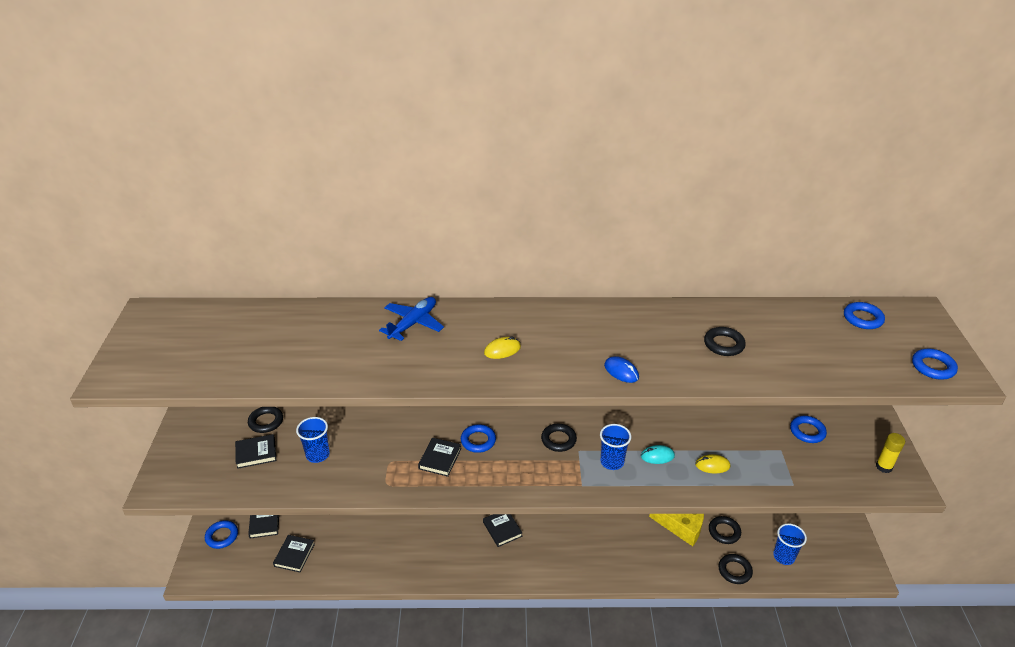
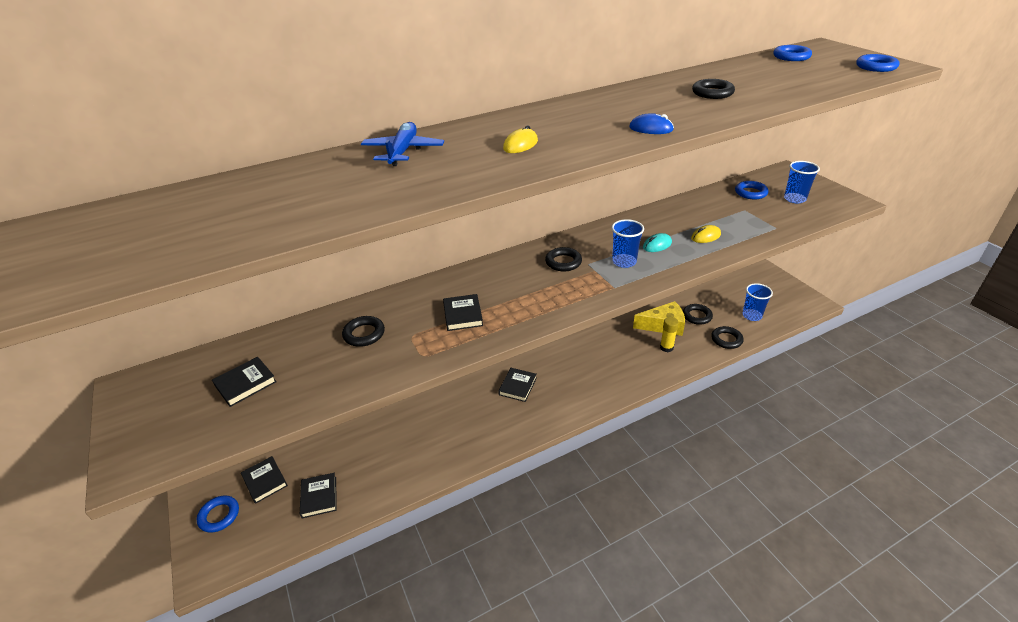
camera: 25 degrees left, 0 degrees up
(266, 421) = (238, 351): black ring -> black ring (364, 334)
(317, 455) = (324, 358): blue cup -> blue cup (794, 199)
(478, 441) = (489, 288): blue ring -> none
(502, 529) = (518, 386): black book -> black book turned 75 degrees clockwise
(884, 467) = (823, 196): yellow glue stick -> yellow glue stick (666, 347)

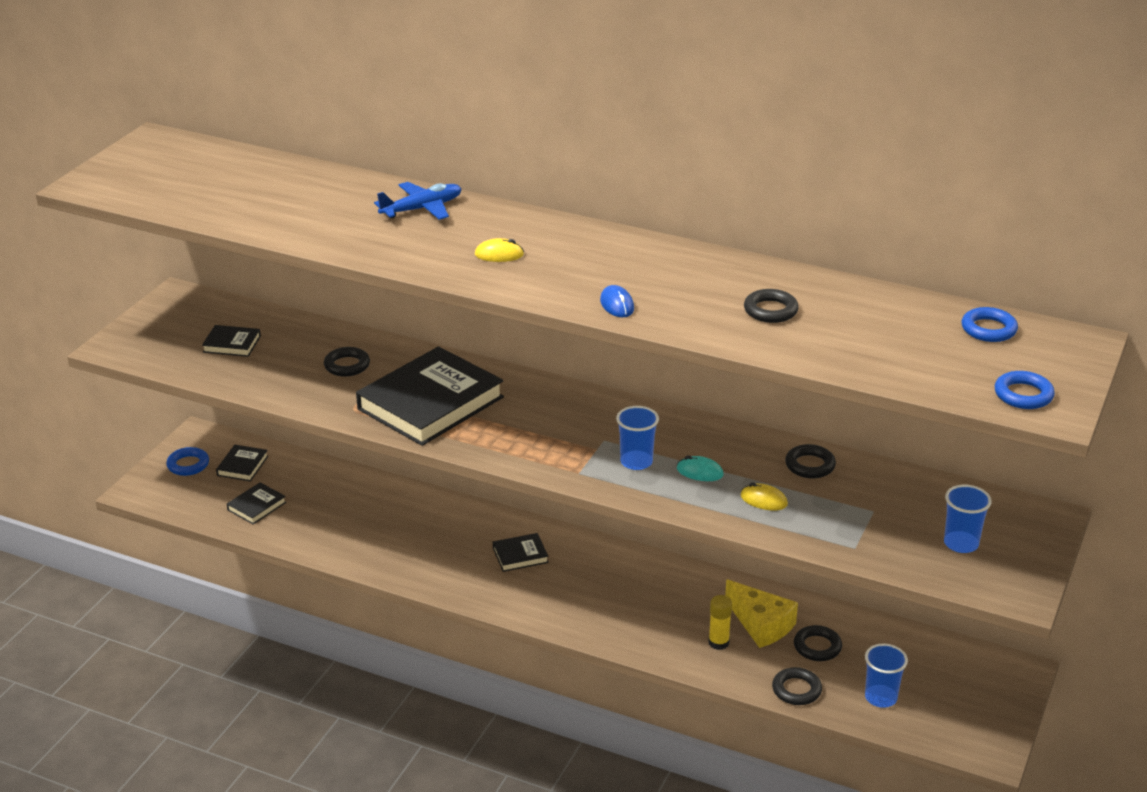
camera: 50 degrees right, 5 degrees down
(463, 315) = (430, 403): black book -> black book, size x2.28
(563, 262) = (588, 423): black ring -> black ring (810, 465)
(750, 193) = (931, 503): blue ring -> none

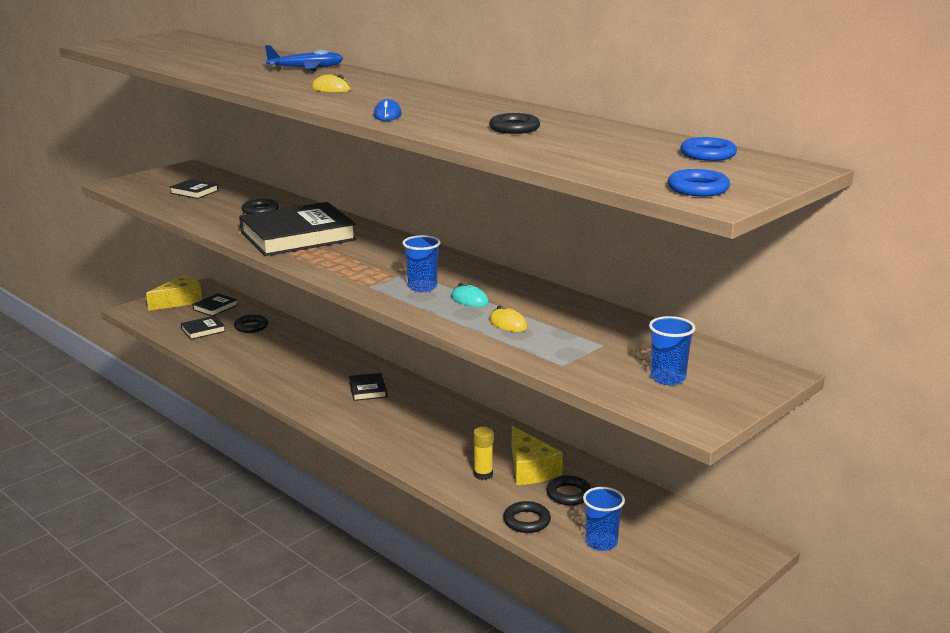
camera: 20 degrees right, 10 degrees down
(188, 465) = (180, 301): blue ring -> yellow cheese
(520, 555) = (367, 390): black book -> black book turned 75 degrees clockwise
(810, 465) = (570, 309): black ring -> black ring (251, 327)

